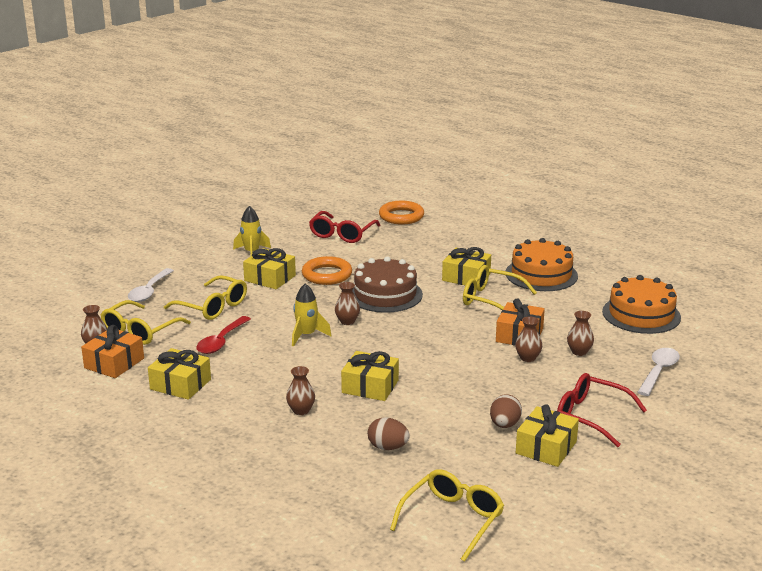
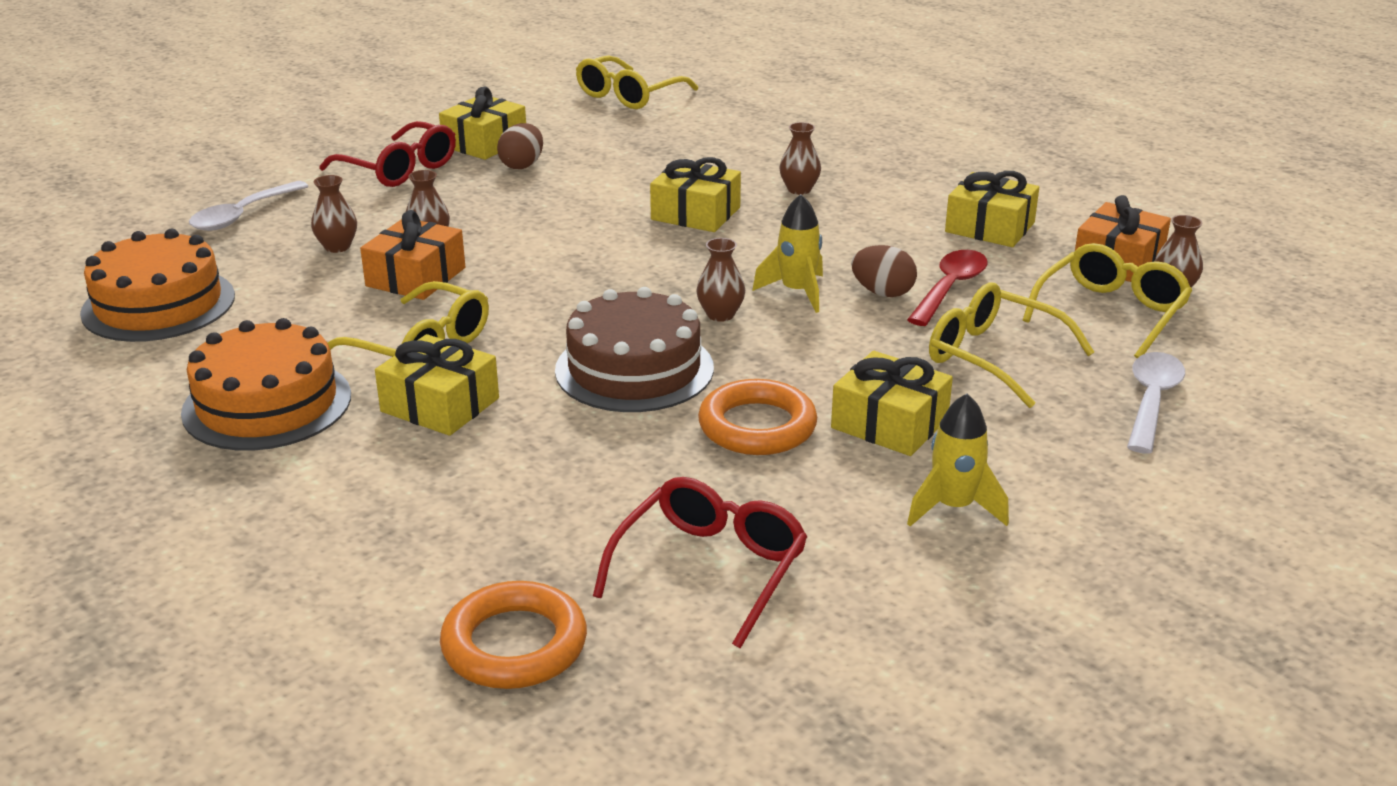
camera: 175 degrees left, 5 degrees up
(388, 447) = (685, 150): brown egg -> brown egg (882, 293)

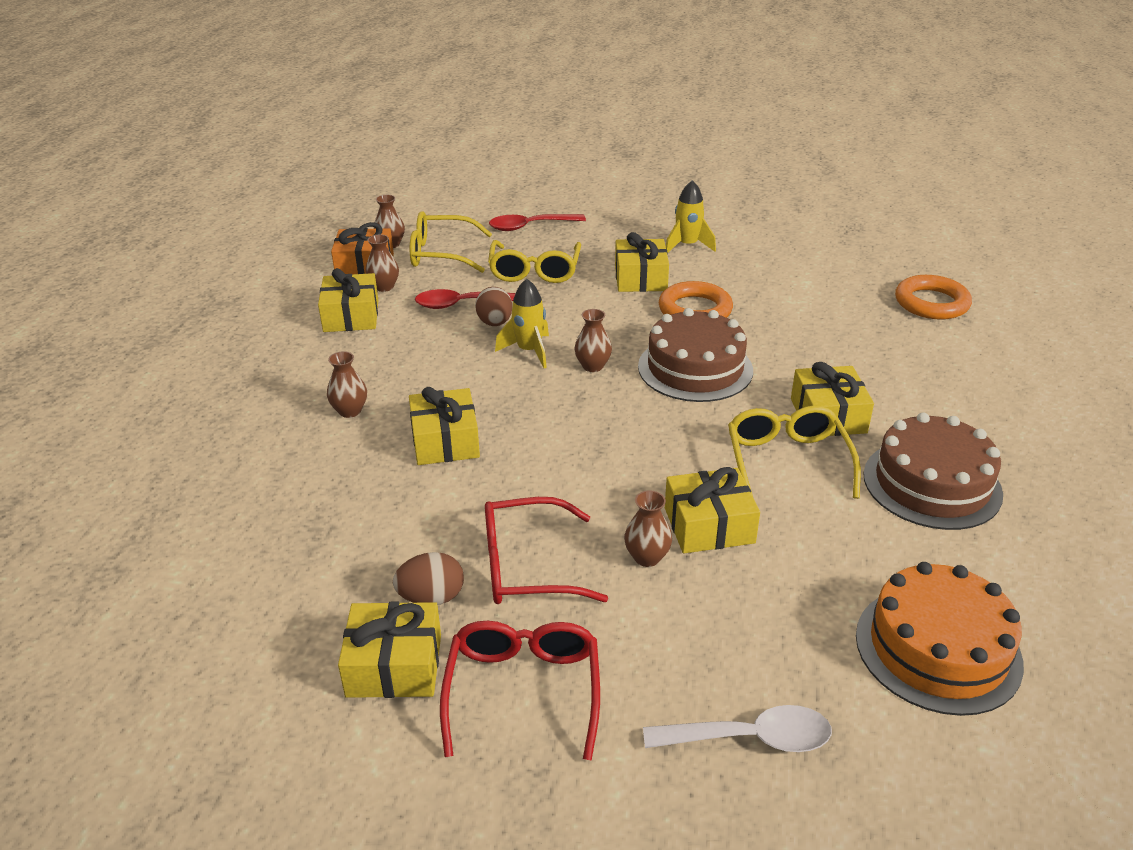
camera: 125 degrees left, 5 degrees up
(267, 404) = (932, 484): orange cake -> brown cake
(337, 247) = (721, 609): brown vase -> brown vase (384, 287)
(416, 277) = (709, 525): orange gift -> yellow gift
(630, 95) = (153, 628): yellow glasses -> none
(709, 570) = (817, 281): red glasses -> red glasses (528, 566)
(1151, 401) = (530, 226): white spoon -> red spoon

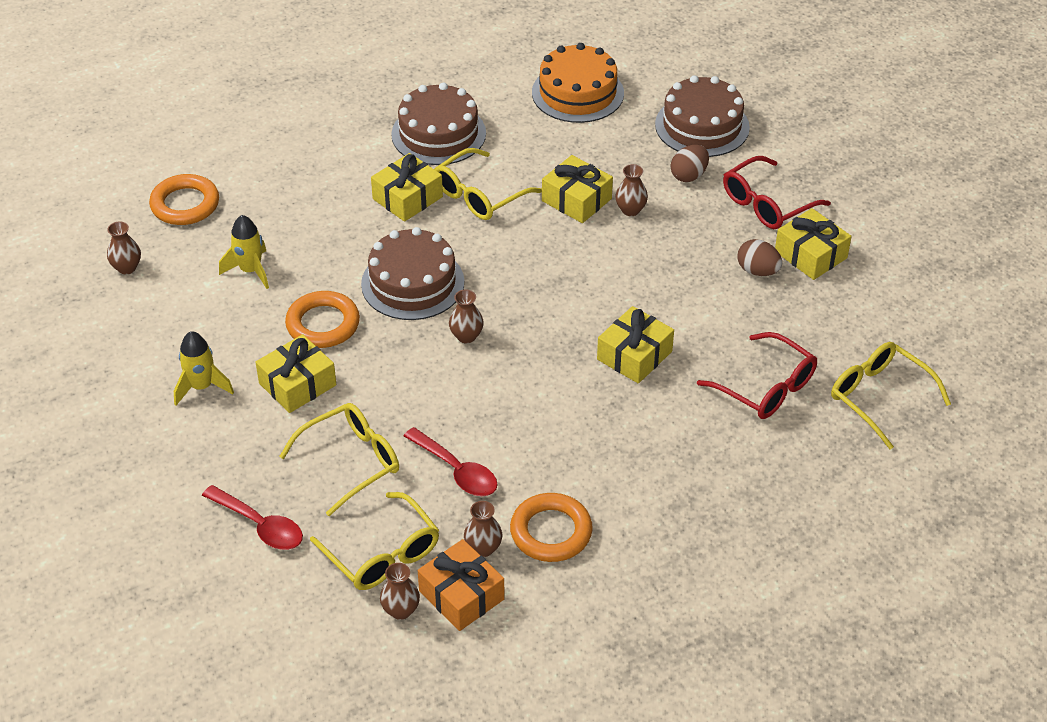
camera: 130 degrees left, 10 degrees up
(161, 565) = (880, 398): none -> yellow glasses
(350, 411) = (662, 428): brown vase -> brown vase (127, 268)
(351, 316) = (551, 532): yellow gift -> orange ring
(495, 323) = (464, 430): brown egg -> brown egg (689, 175)
(528, 566) = (691, 249): red glasses -> red glasses (765, 387)
(529, 351) = (483, 383): yellow rocket -> yellow rocket (250, 271)
(750, 738) = (702, 126): white spoon -> brown cake

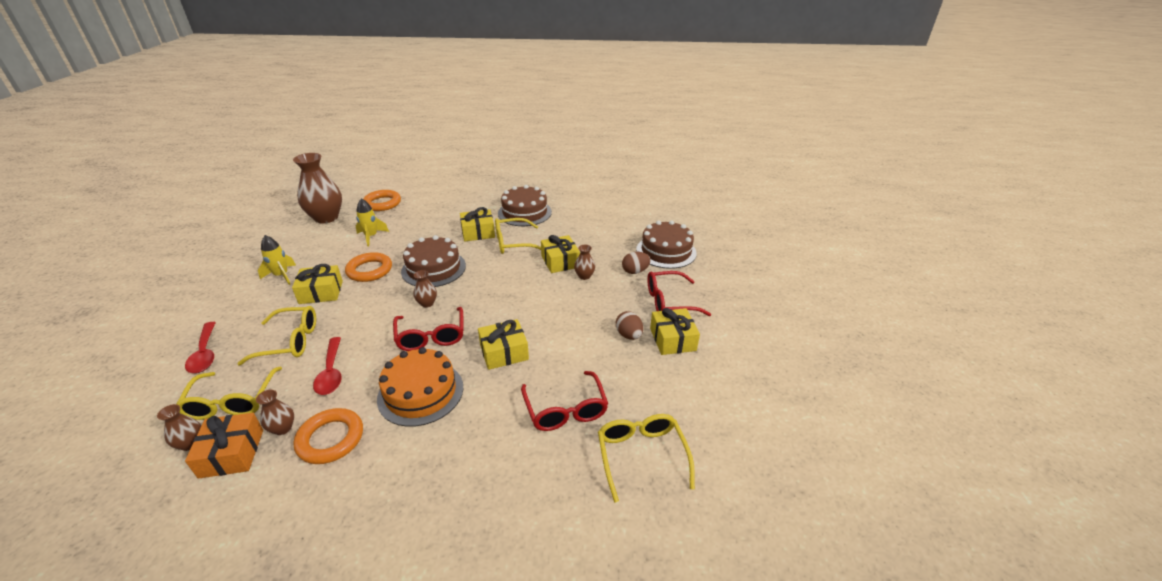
camera: 30 degrees right, 10 degrees down
(127, 268) = (326, 218): brown vase -> brown vase, size x2.21
(523, 375) = (431, 336): none -> red glasses
(577, 93) = (612, 217): orange cake -> orange cake (420, 392)

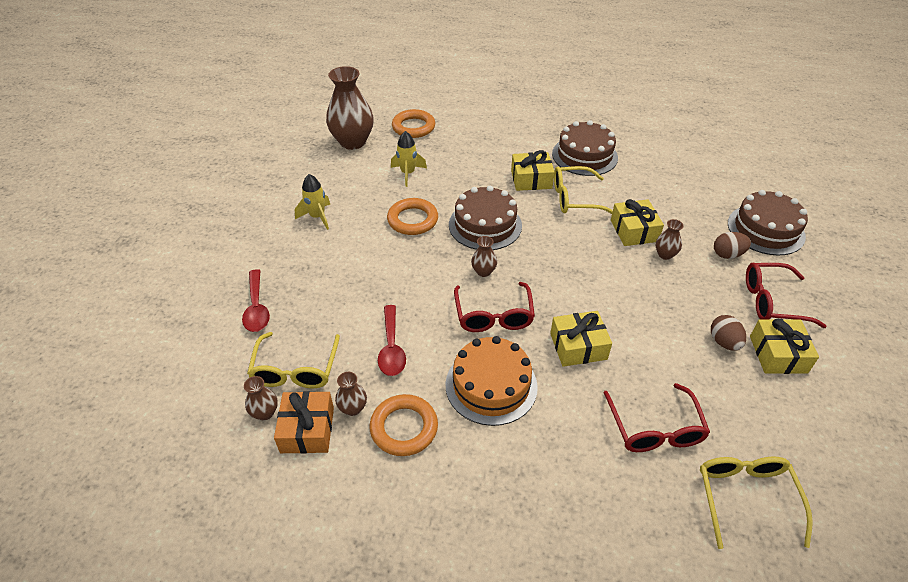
camera: 10 degrees right, 10 degrees up
(289, 341) = (340, 303): yellow glasses -> none
(321, 292) = (364, 244): yellow gift -> none

